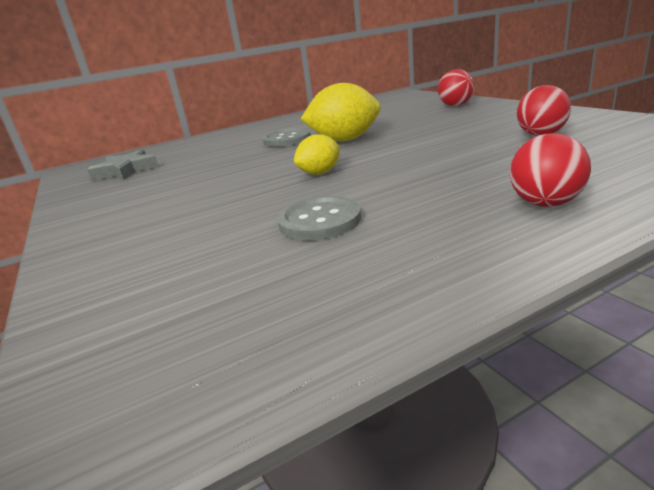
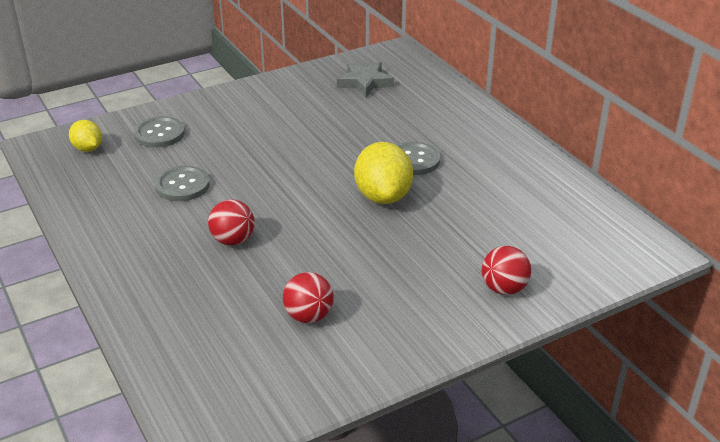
camera: 85 degrees right, 10 degrees up
(152, 266) = (159, 134): none -> grey button
(320, 173) = (282, 183): yellow lemon -> yellow lemon (88, 149)
(545, 204) = (147, 274): red ball -> red ball (233, 240)

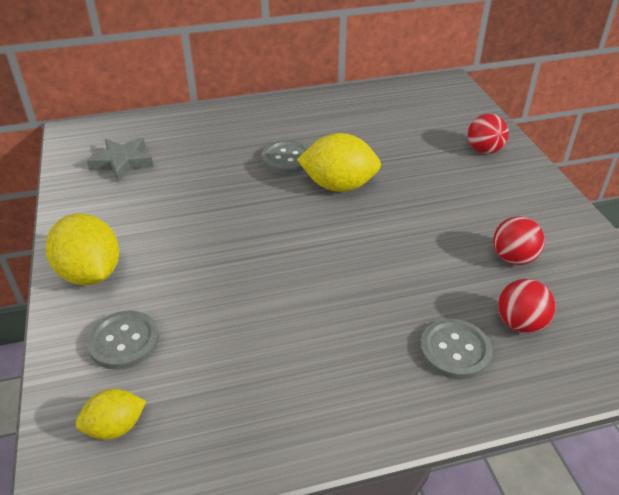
camera: 75 degrees left, 5 degrees up
(182, 185) = (259, 328): grey button -> grey button (455, 350)
(223, 104) = (90, 273): none -> yellow lemon
(233, 240) = (383, 296): red ball -> red ball (520, 324)

